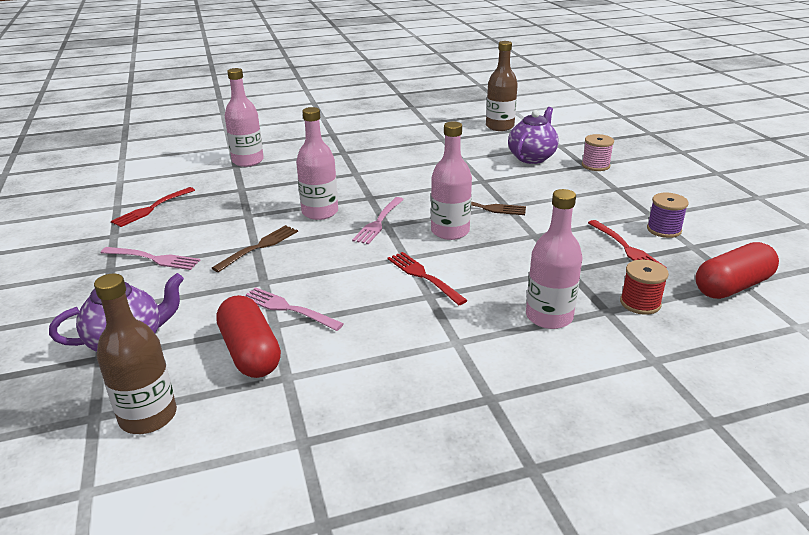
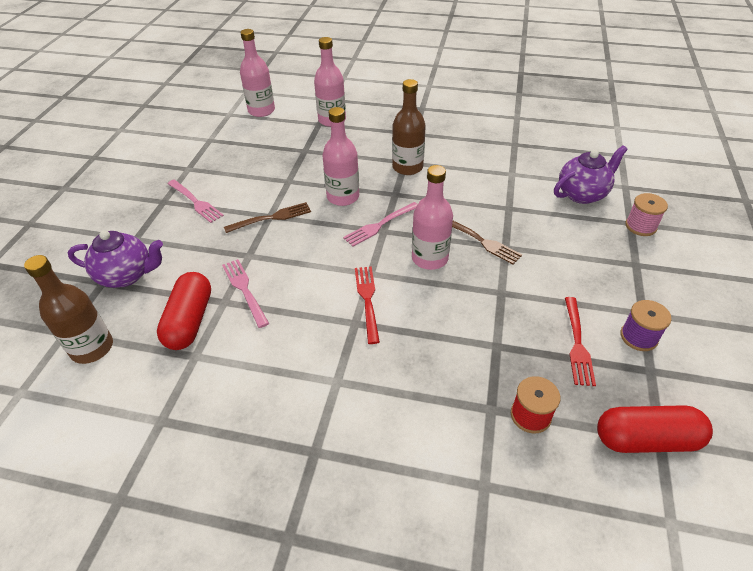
camera: 30 degrees right, 15 degrees up
(152, 208) = (230, 150): red fork -> none
(499, 126) = (584, 143): brown bottle -> brown bottle (407, 167)
(549, 317) = (433, 391): pink bottle -> pink bottle (261, 111)

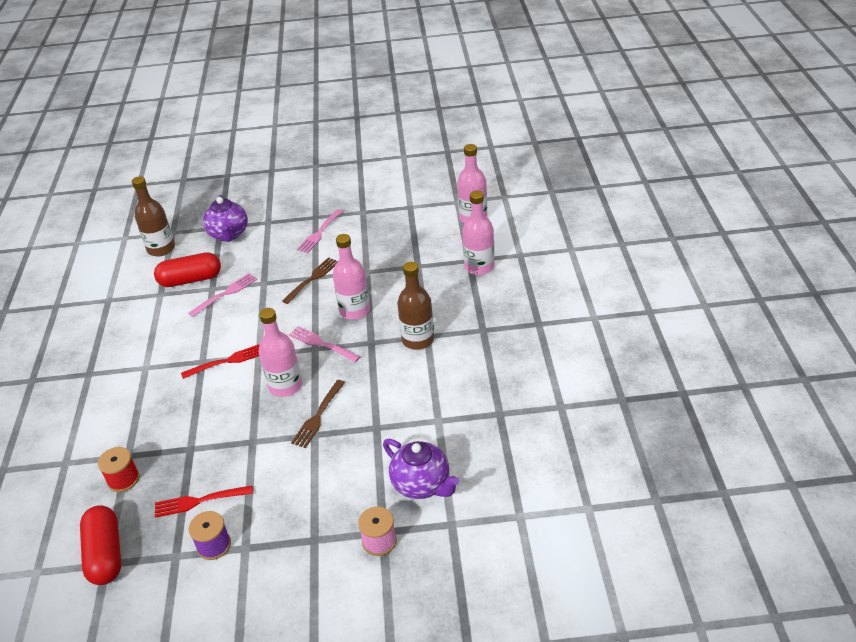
camera: 75 degrees right, 5 degrees down
(271, 218) = (312, 279): brown fork -> brown fork turned 105 degrees counterclockwise

